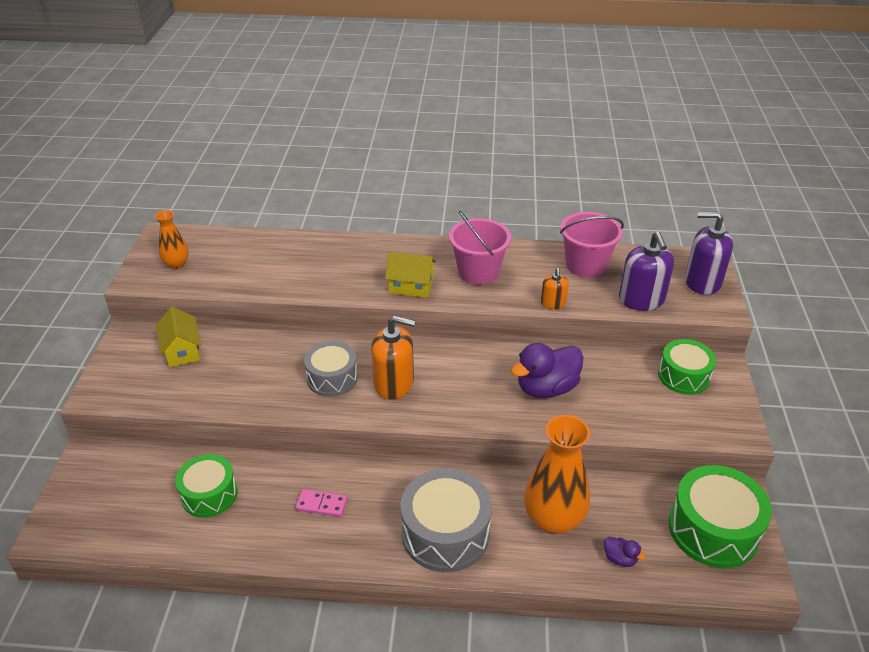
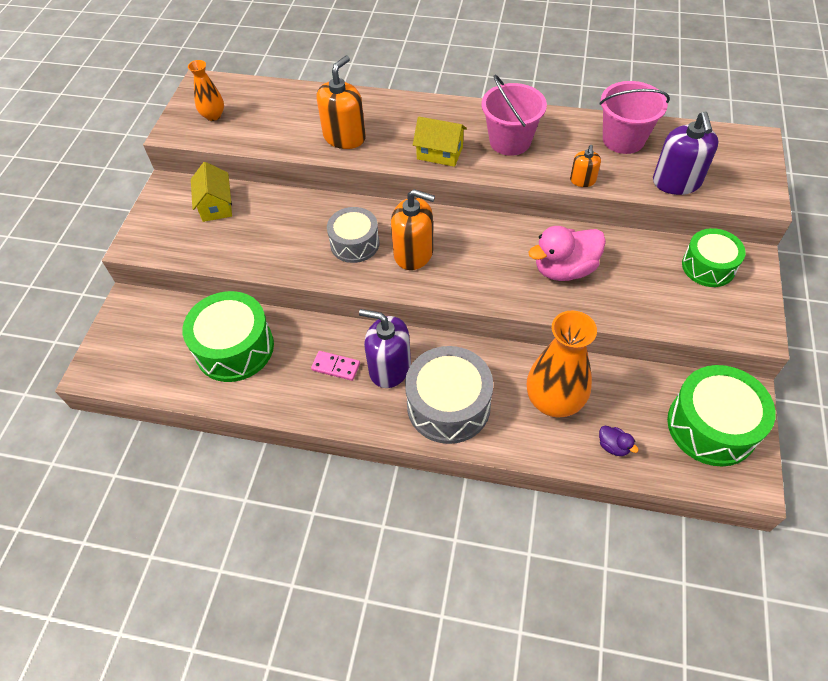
camera: 10 degrees right, 15 degrees up
(209, 494) = (234, 348): green drum -> green drum, size x1.54
(314, 277) = (344, 137): none -> orange soap dispenser
(546, 388) = (564, 269): purple duck -> pink duck
(702, 282) = (746, 165): purple soap dispenser -> purple soap dispenser (389, 368)

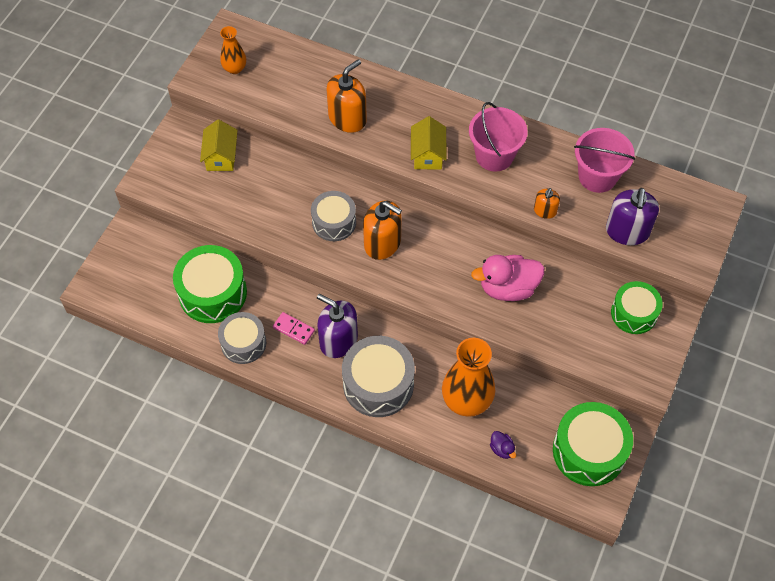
camera: 10 degrees right, 5 degrees up
(281, 394) = (243, 343): none -> grey drum
(440, 153) = (428, 154): yellow house -> yellow house turned 60 degrees clockwise

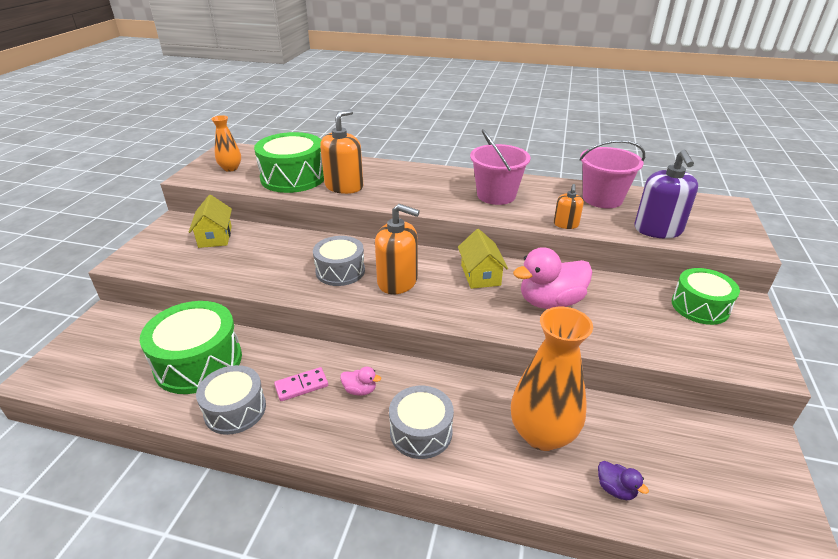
camera: 10 degrees left, 25 degrees down
(293, 329) = (301, 386): pink domino -> pink domino turned 45 degrees counterclockwise
(338, 340) = (360, 390): purple soap dispenser -> pink duck
(378, 384) = (421, 432): grey drum -> grey drum, size x0.65
(428, 154) = (430, 200): yellow house -> yellow house (480, 275)
(589, 451) = (731, 472): green drum -> green drum (293, 177)

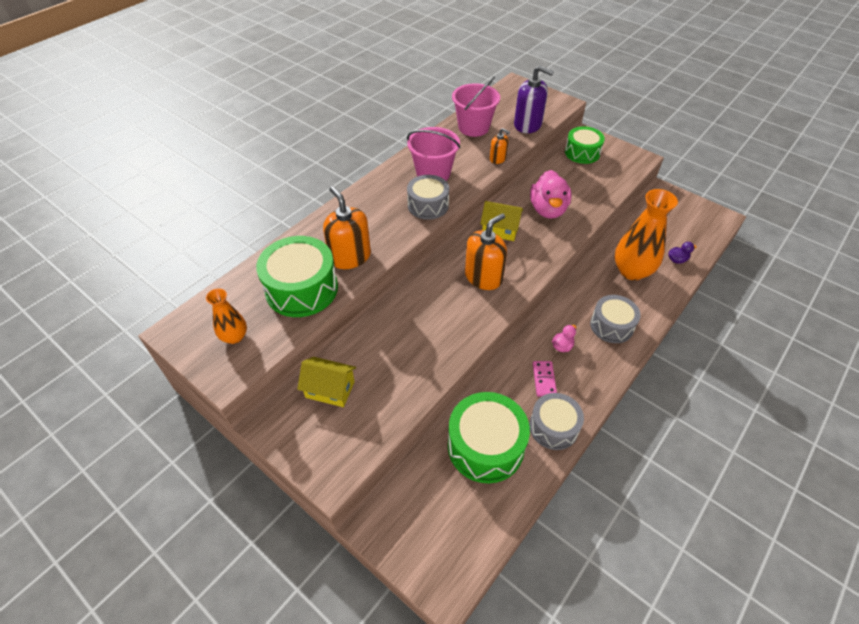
camera: 65 degrees left, 15 degrees up
(340, 271) = (449, 307): grey drum -> grey drum (428, 205)

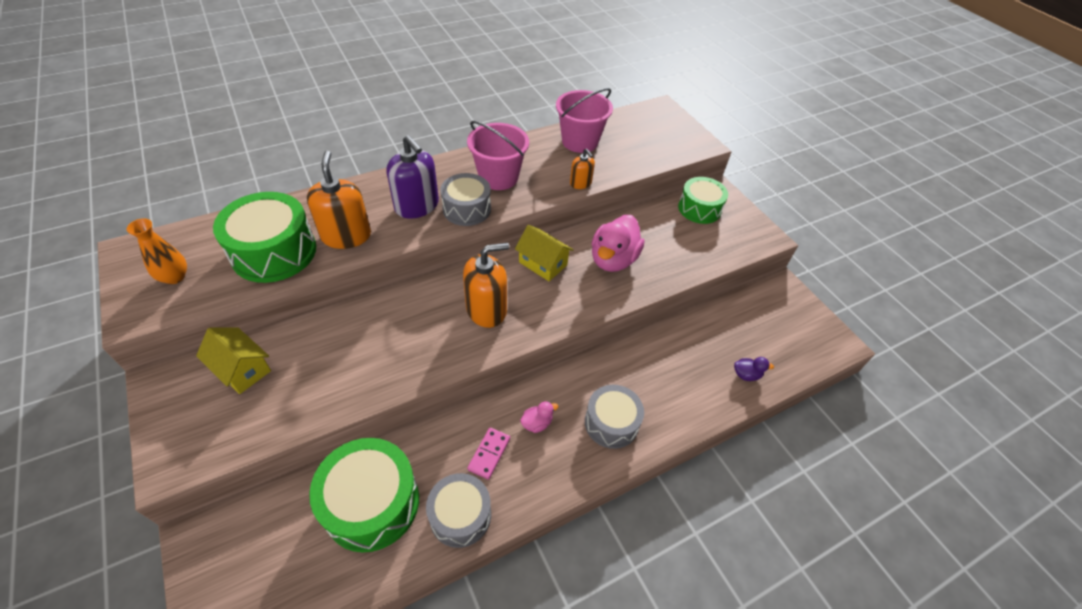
camera: 20 degrees right, 0 degrees up
(528, 125) = (643, 156): purple soap dispenser -> purple soap dispenser (417, 206)
(632, 271) = (680, 367): orange vase -> none

